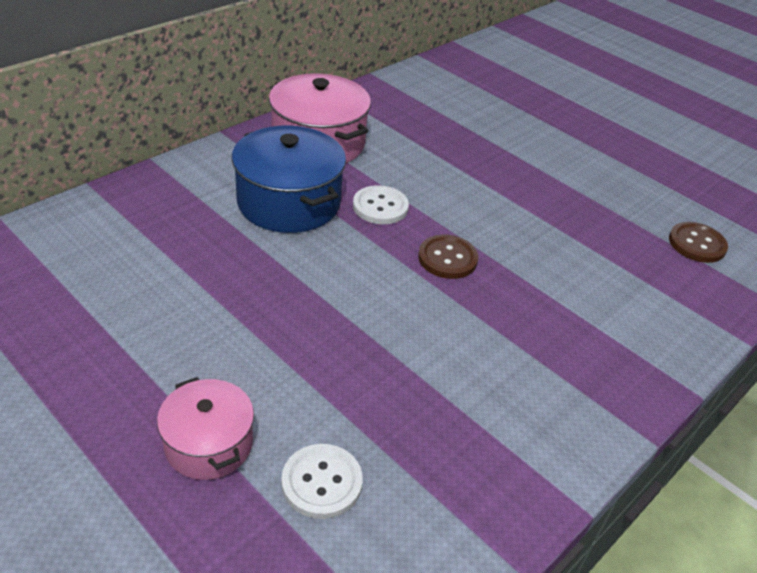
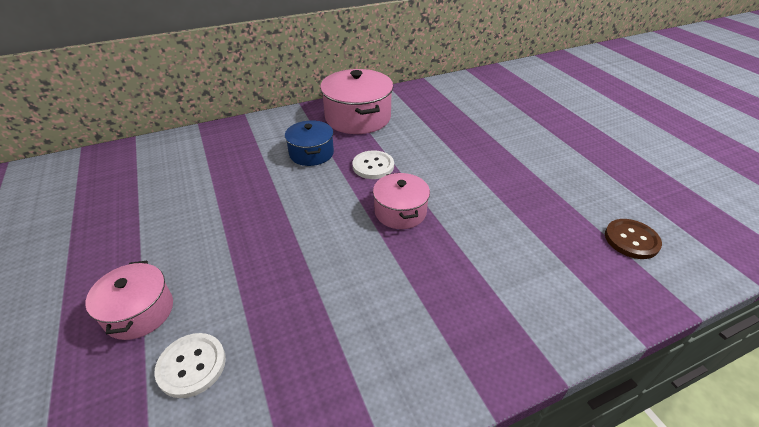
camera: 25 degrees right, 0 degrees up
(289, 202) = (311, 153): blue pot -> blue pot, size x0.60
(447, 258) = (400, 212): brown button -> pink pot

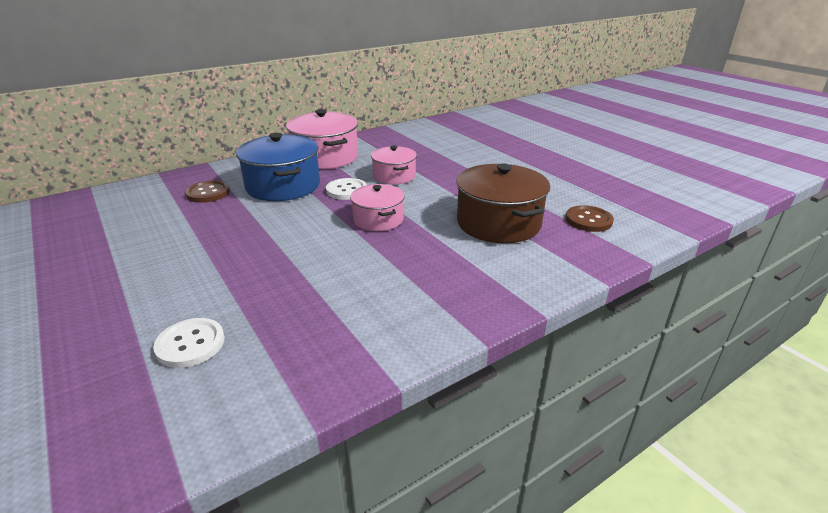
camera: 10 degrees left, 10 degrees down
(139, 312) = (126, 313): pink pot -> pink pot (394, 176)
(239, 155) = (208, 193): none -> brown button
(311, 153) = (283, 186): blue pot -> blue pot, size x1.65
(528, 232) = (498, 223): none -> brown pot

